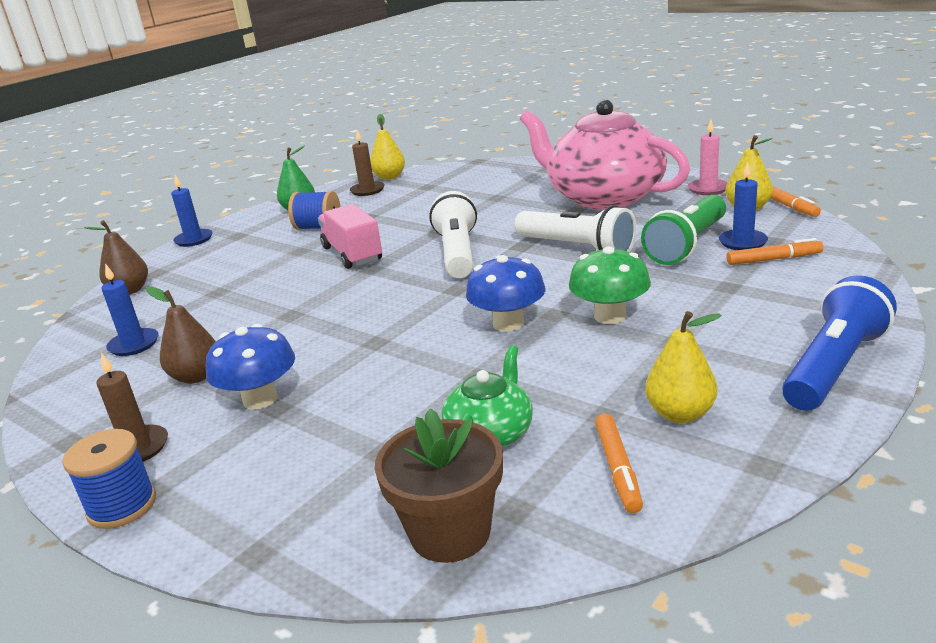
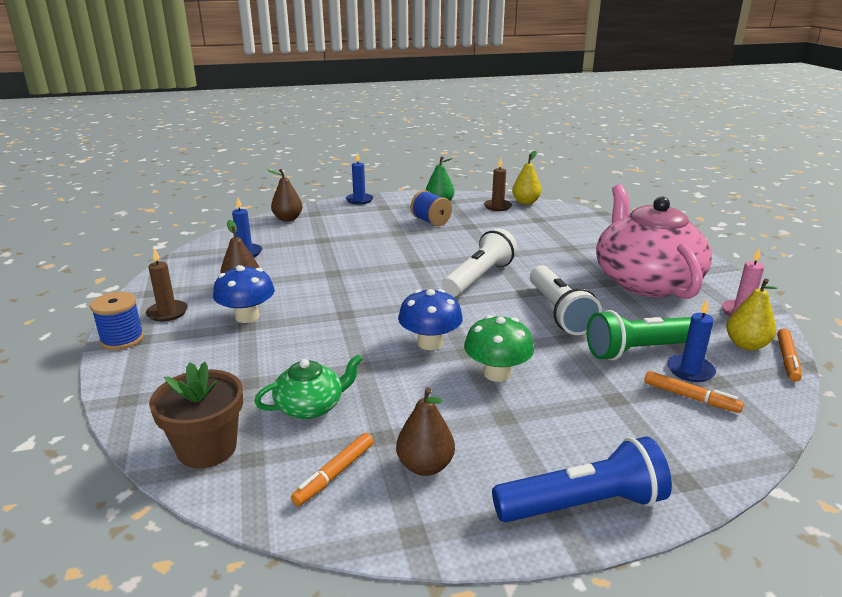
camera: 35 degrees right, 0 degrees up
(352, 254) = (421, 249): pink truck -> none
(680, 414) = (425, 466): yellow pear -> brown pear

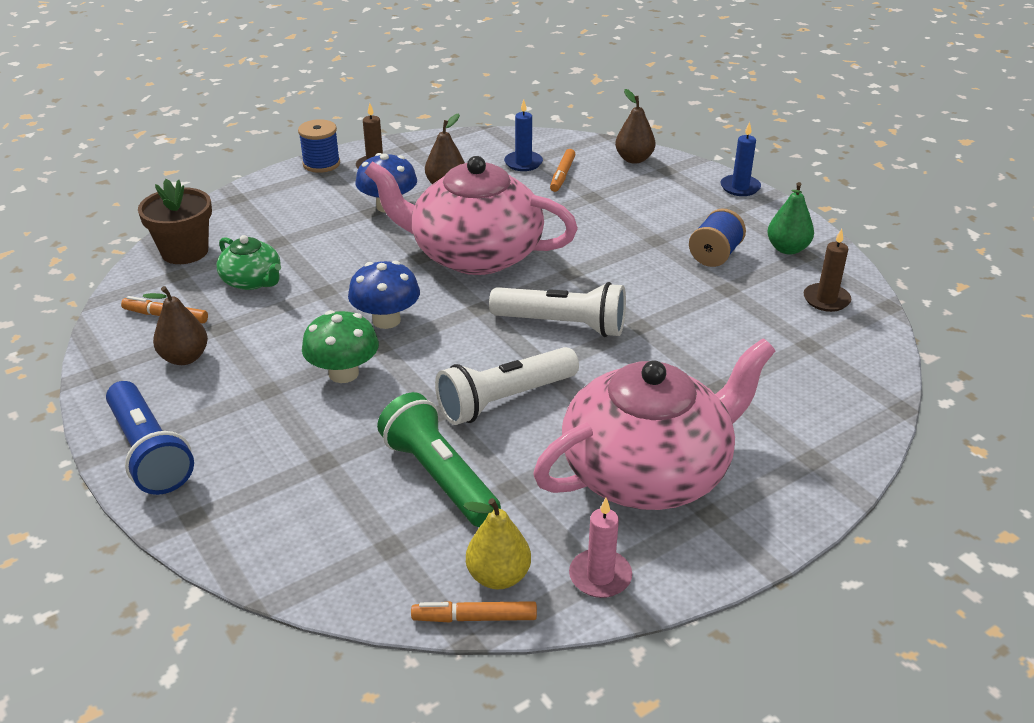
camera: 70 degrees right, 10 degrees up
(362, 292) = (474, 254): none -> pink teapot
(525, 202) = (873, 323): yellow pear -> none
(690, 370) = (407, 520): blue candle -> none
(690, 397) = (345, 521): orange marker -> orange marker (562, 175)

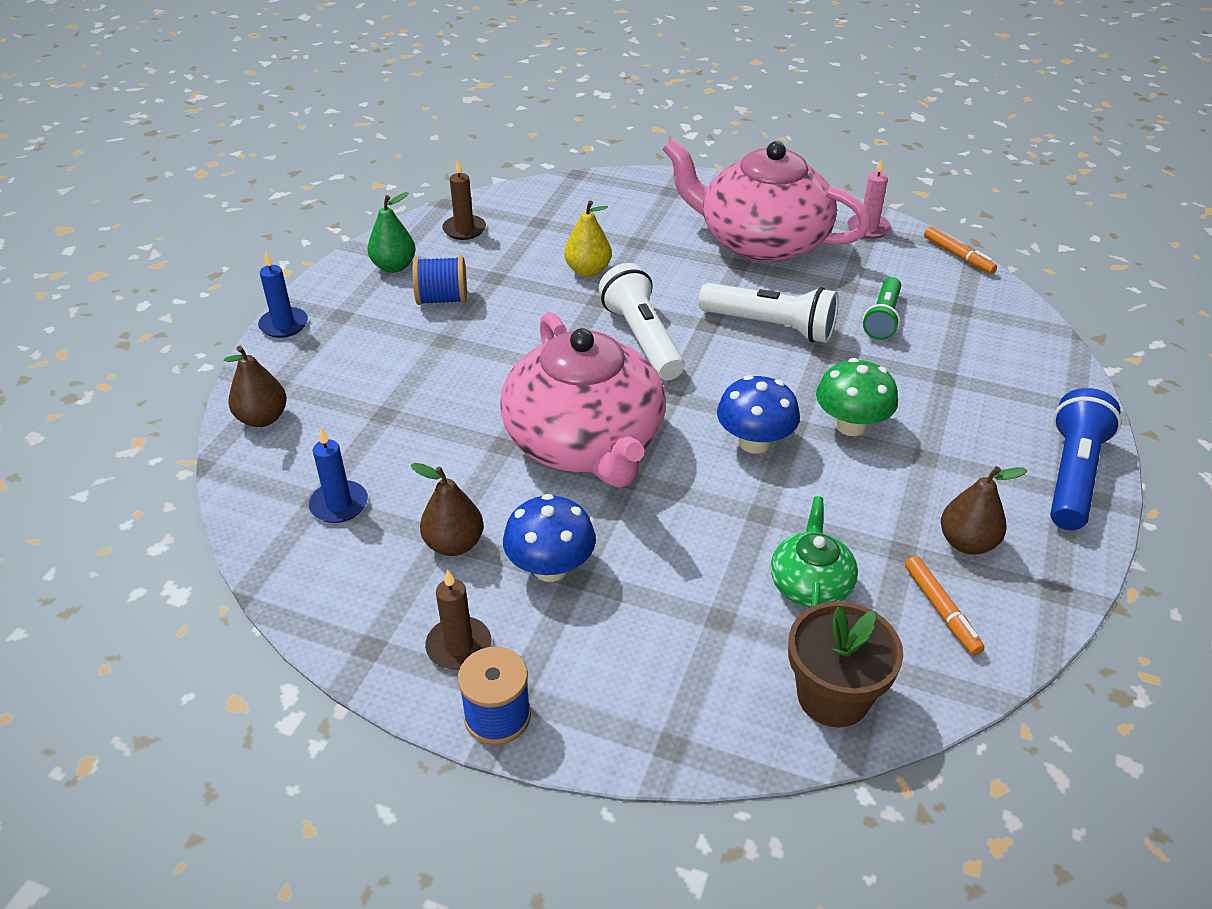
camera: 125 degrees left, 5 degrees up
(439, 477) = (882, 318): green flashlight -> green flashlight, size x0.66
(498, 576) = (920, 260): yellow pear -> yellow pear (588, 270)
(562, 175) = (349, 457): orange marker -> none

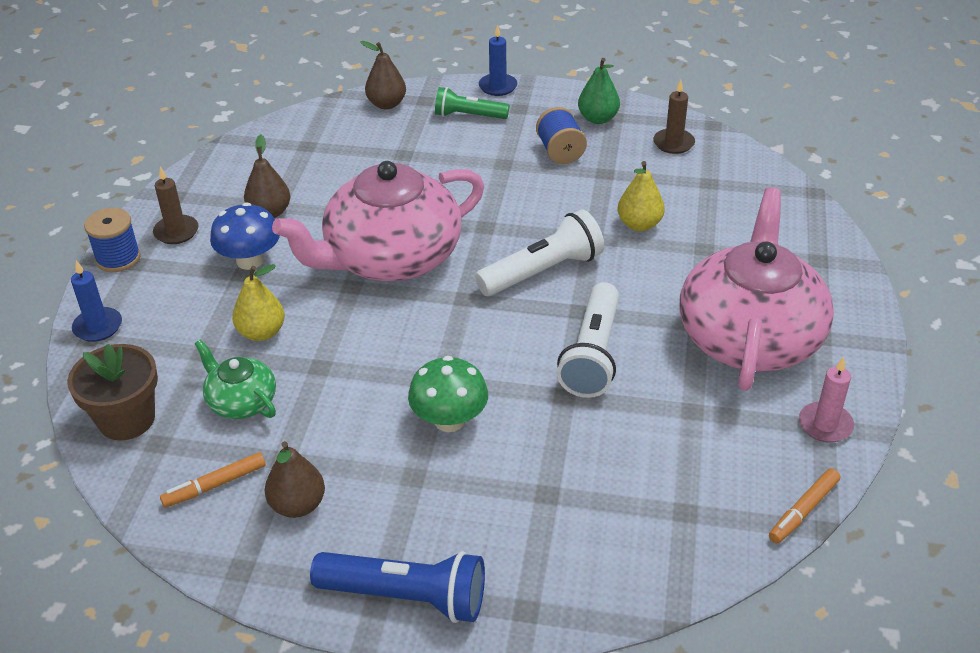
camera: 80 degrees right, 0 degrees up
(339, 504) = (303, 155): blue candle -> blue candle (98, 327)
(693, 561) = (261, 332): none -> yellow pear
(754, 442) = (411, 356): blue mushroom -> none
(810, 584) = (241, 401): green teapot -> green teapot turned 135 degrees counterclockwise
(882, 318) = (639, 441): green flashlight -> green flashlight (468, 116)

